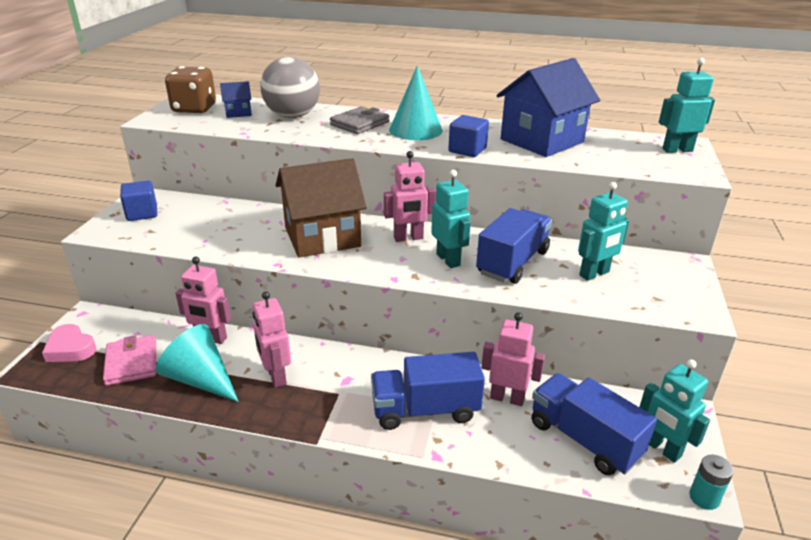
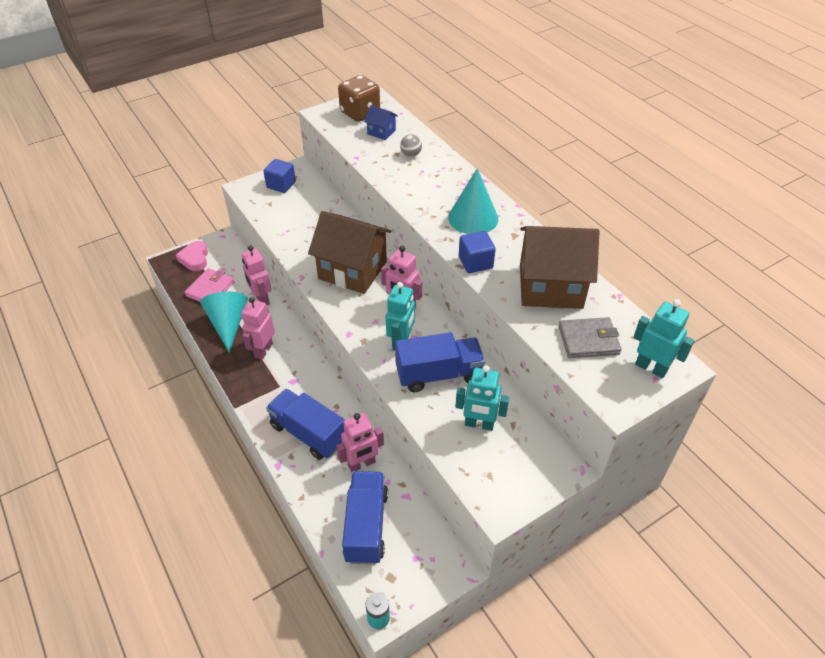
camera: 45 degrees right, 15 degrees up
(292, 116) = (411, 154): grey ball -> grey ball, size x0.42
(359, 123) = (444, 188): grey wallet -> grey wallet (588, 340)
(507, 398) = (361, 464): pink robot -> pink robot turned 90 degrees clockwise
(541, 141) = (550, 286): blue house -> brown house
(661, 449) = (401, 572): turquoise robot -> none

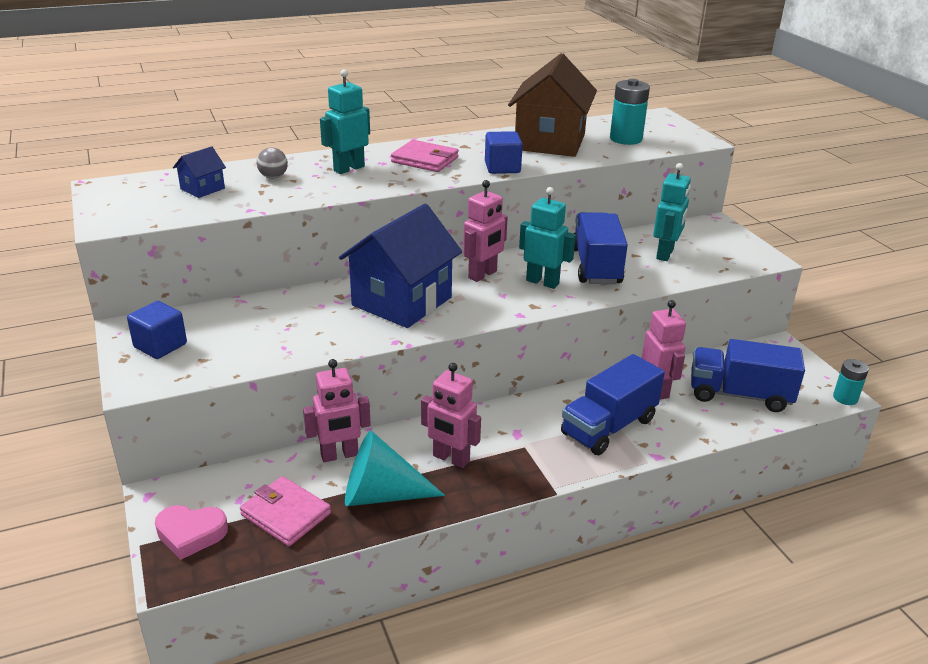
camera: 80 degrees left, 15 degrees down
(352, 270) = (402, 301): brown house -> blue house
(360, 113) = (138, 198): brown dice -> none
(473, 218) = (425, 160): turquoise cone -> pink wallet
(588, 340) = (626, 139): grey wallet -> turquoise battery
(651, 368) = (660, 124): turquoise robot -> turquoise robot (348, 168)

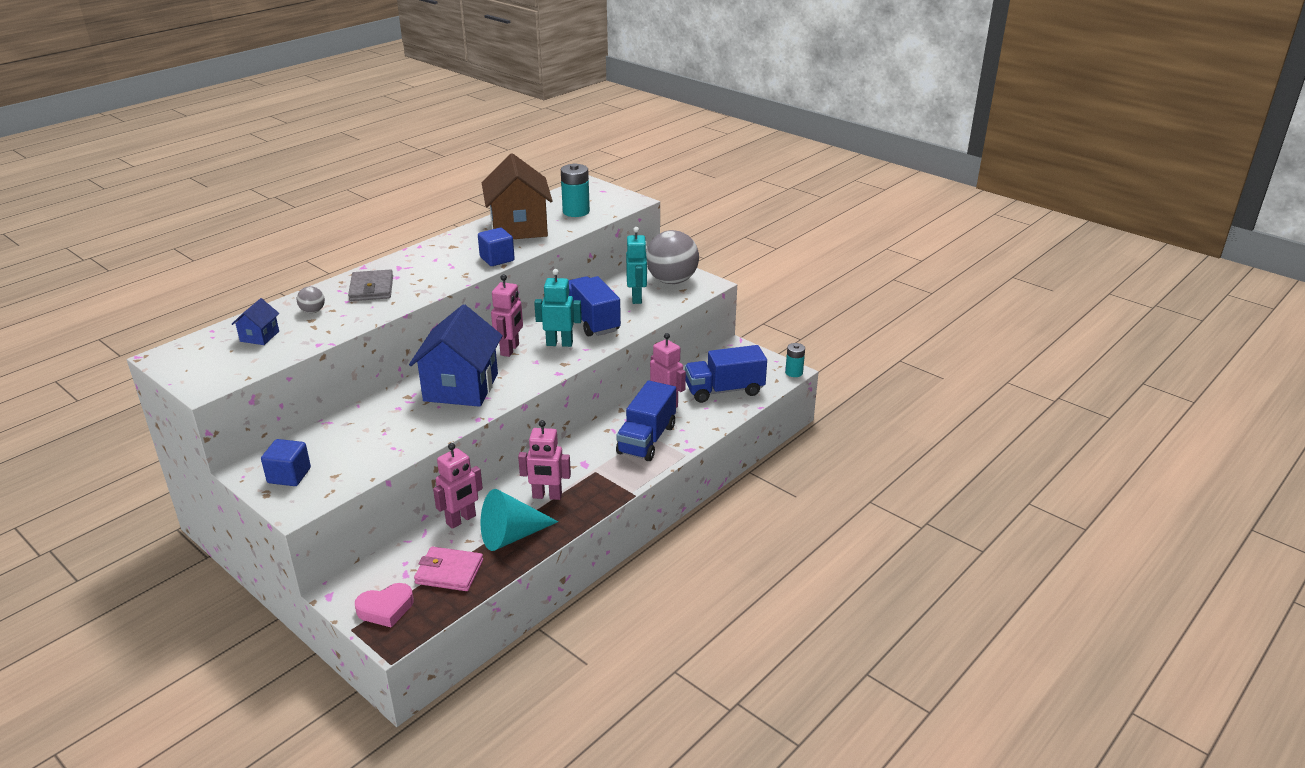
camera: 25 degrees left, 0 degrees up
(348, 168) = (371, 289): turquoise robot -> grey wallet
(425, 160) = (429, 266): pink wallet -> none
(719, 245) = (672, 281): none -> grey ball

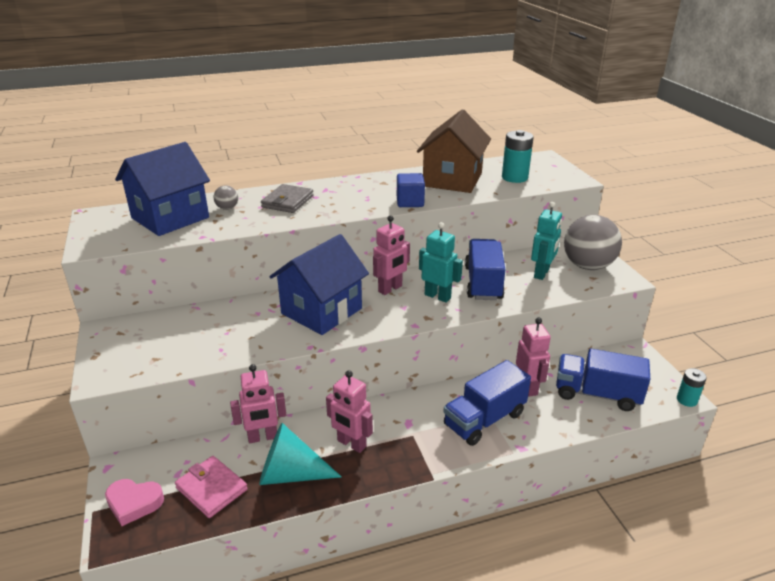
camera: 30 degrees right, 0 degrees up
(259, 336) = (170, 218): blue house -> blue house, size x2.27
(289, 475) = (125, 345): blue cube -> none

